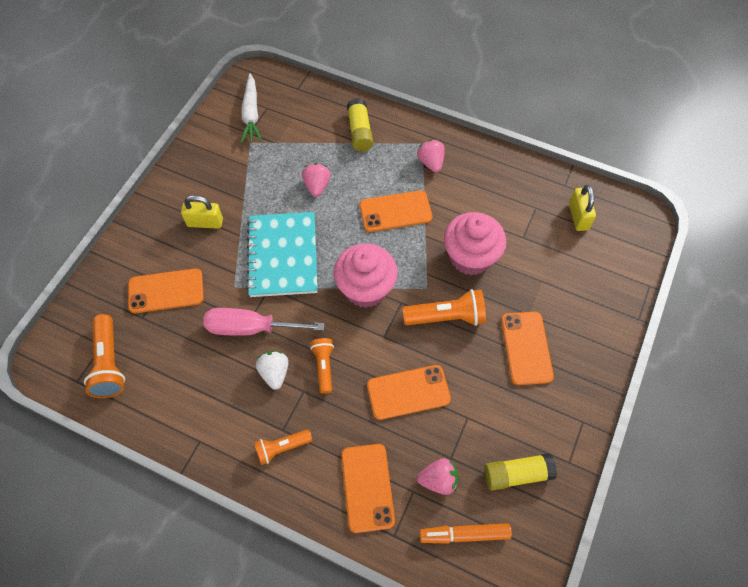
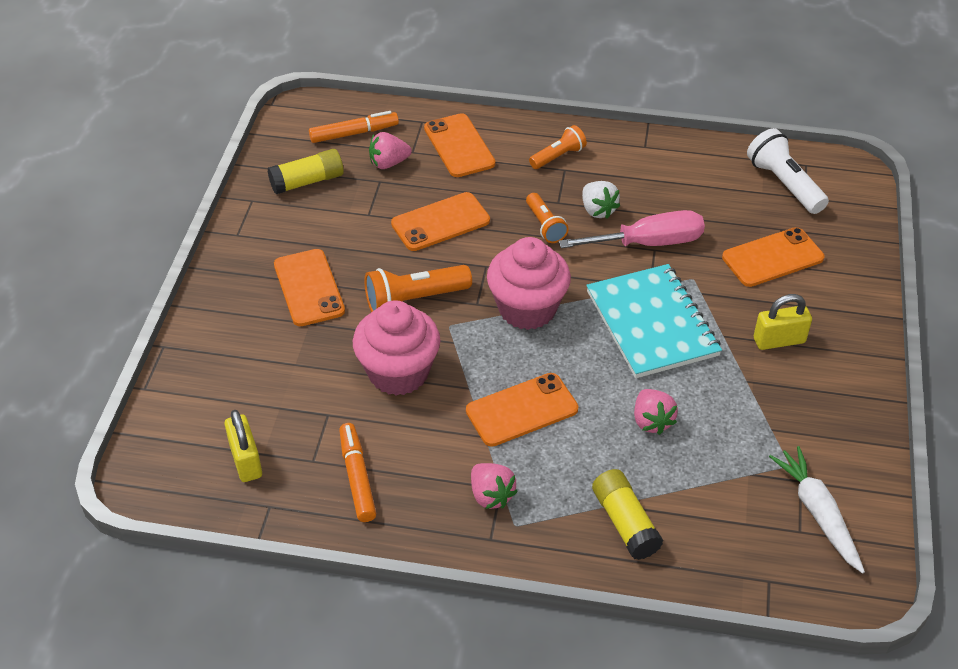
camera: 165 degrees right, 15 degrees down
(109, 363) = (784, 184): orange flashlight -> white flashlight
(509, 191) = (357, 477): none -> orange marker

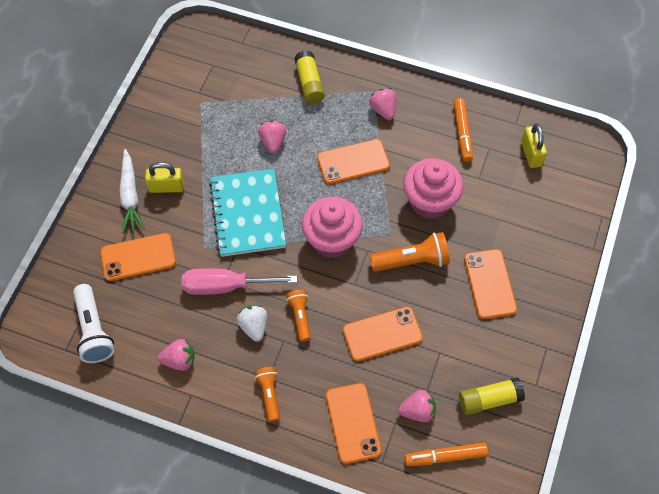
camera: 170 degrees left, 15 degrees up
(558, 156) = (269, 394): orange flashlight -> orange flashlight turned 105 degrees clockwise
(671, 171) = (179, 360): none -> pink strawberry
(817, 513) = (198, 73): white carrot -> white carrot (130, 196)

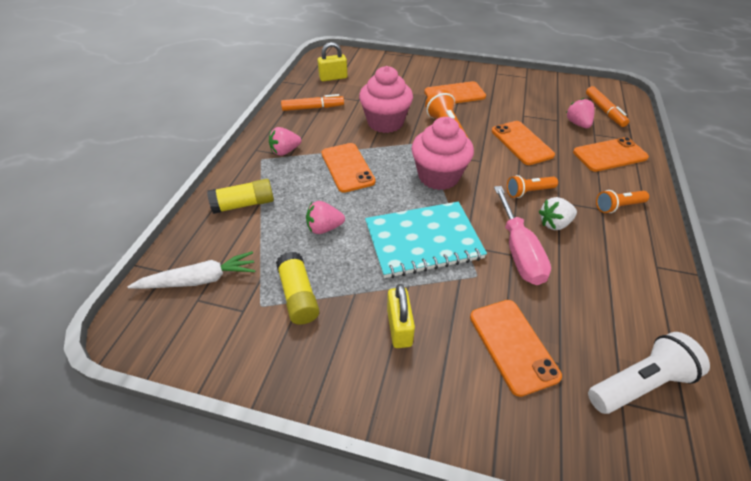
camera: 95 degrees left, 15 degrees down
(130, 196) = (420, 372): white carrot -> white carrot (199, 280)
(179, 360) = (625, 281): pink strawberry -> none
(489, 400) = (548, 94): yellow glue stick -> yellow glue stick (298, 295)

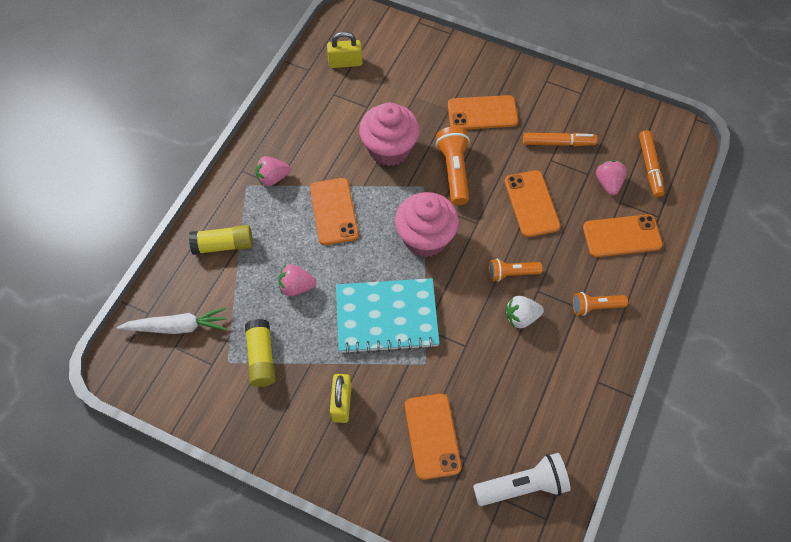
camera: 10 degrees right, 15 degrees up
(313, 108) = (313, 113): orange marker -> orange marker (558, 143)
(518, 251) = (473, 343): pink screwdriver -> none

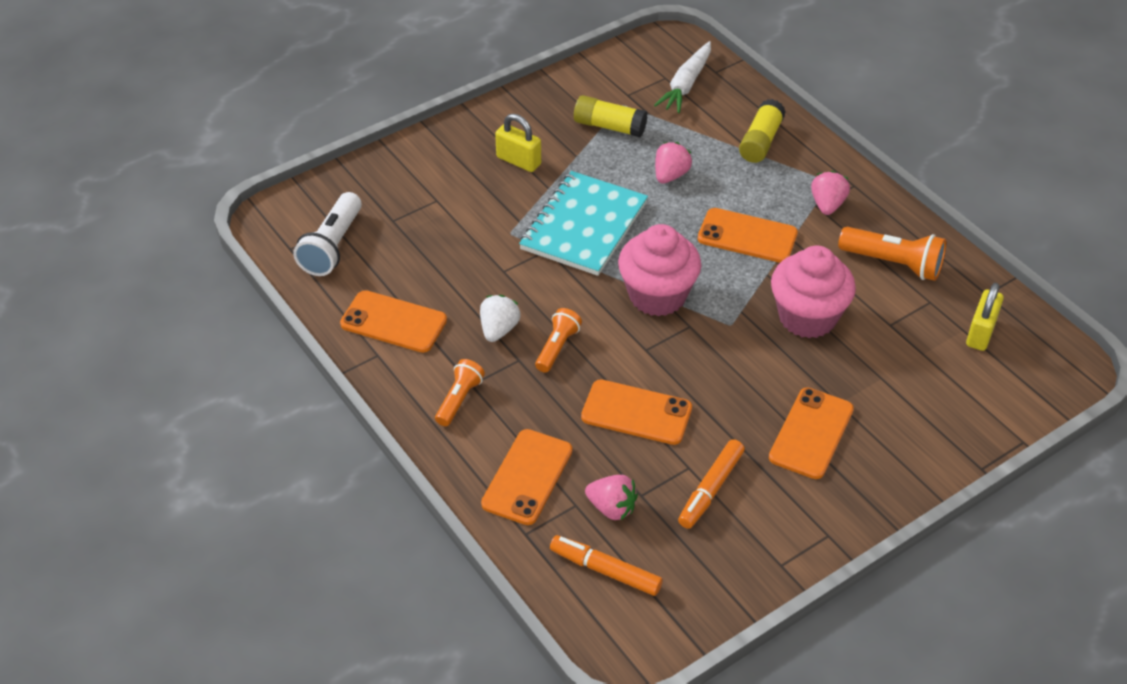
camera: 120 degrees right, 15 degrees down
(432, 436) = (434, 207): orange phone -> orange phone (393, 322)
(454, 171) = (735, 362): orange flashlight -> orange flashlight (893, 264)

